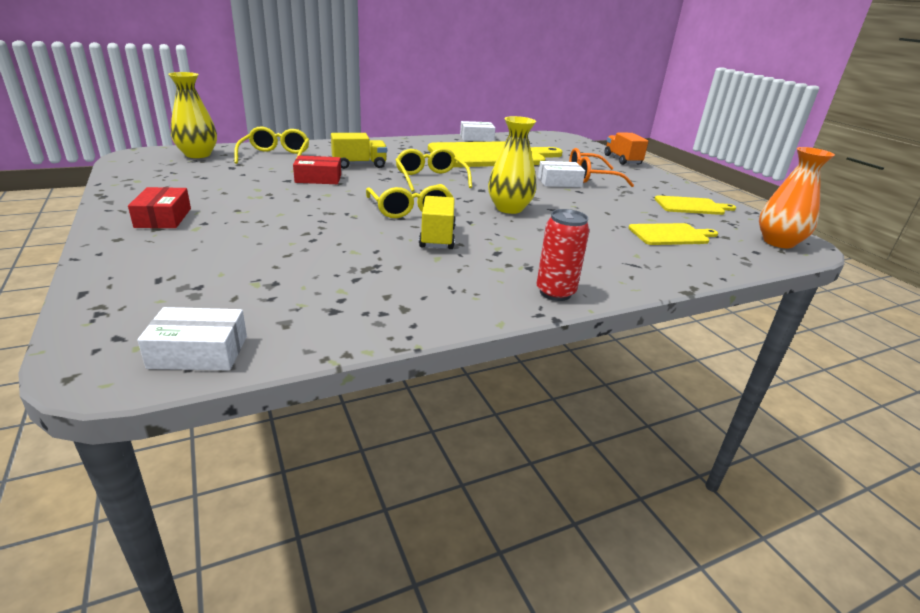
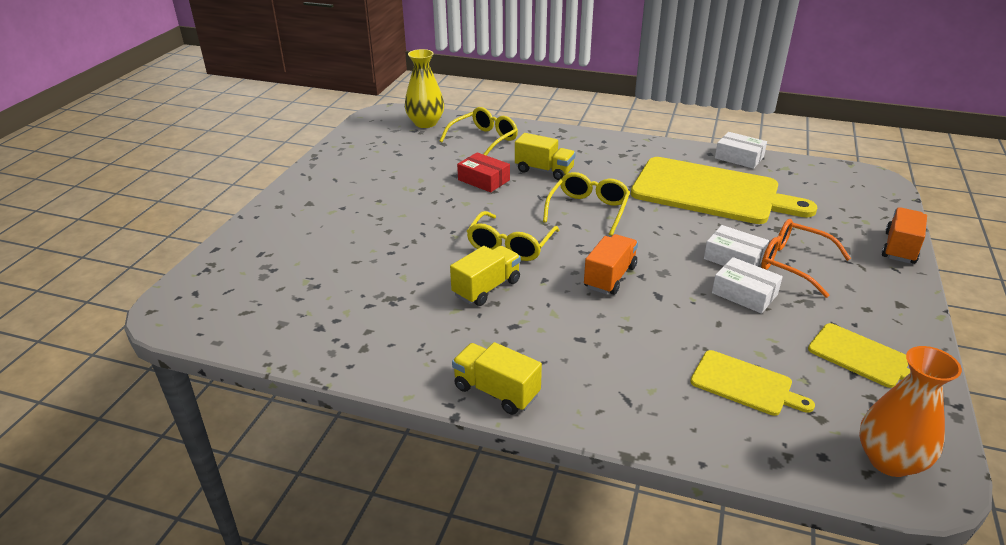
camera: 45 degrees right, 5 degrees up
(163, 218) = (324, 193): red box -> none
(198, 352) = (216, 324): white box -> white box (744, 294)
(509, 208) = (610, 277): yellow vase -> orange truck
(555, 292) = (496, 391): red can -> yellow truck

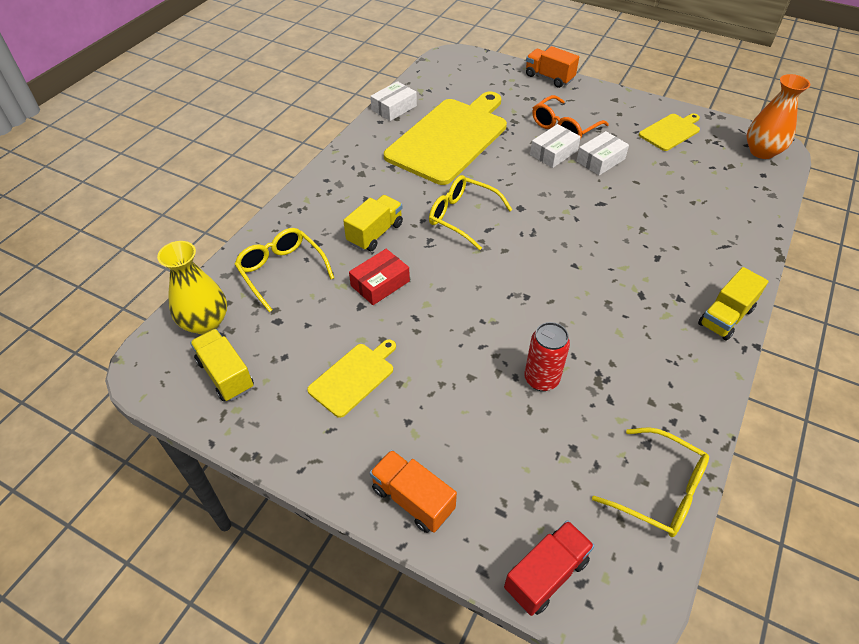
camera: 80 degrees left, 15 degrees up
(205, 276) = (546, 574): none -> red truck
(389, 266) = (541, 379): none -> red can
(486, 288) = (586, 306): yellow truck -> yellow truck (226, 375)
(510, 246) = (516, 280): yellow glasses -> yellow glasses (660, 491)
(610, 277) = (574, 224): orange truck -> orange truck (413, 499)
(745, 384) = (702, 187): yellow cutting board -> yellow cutting board (353, 377)

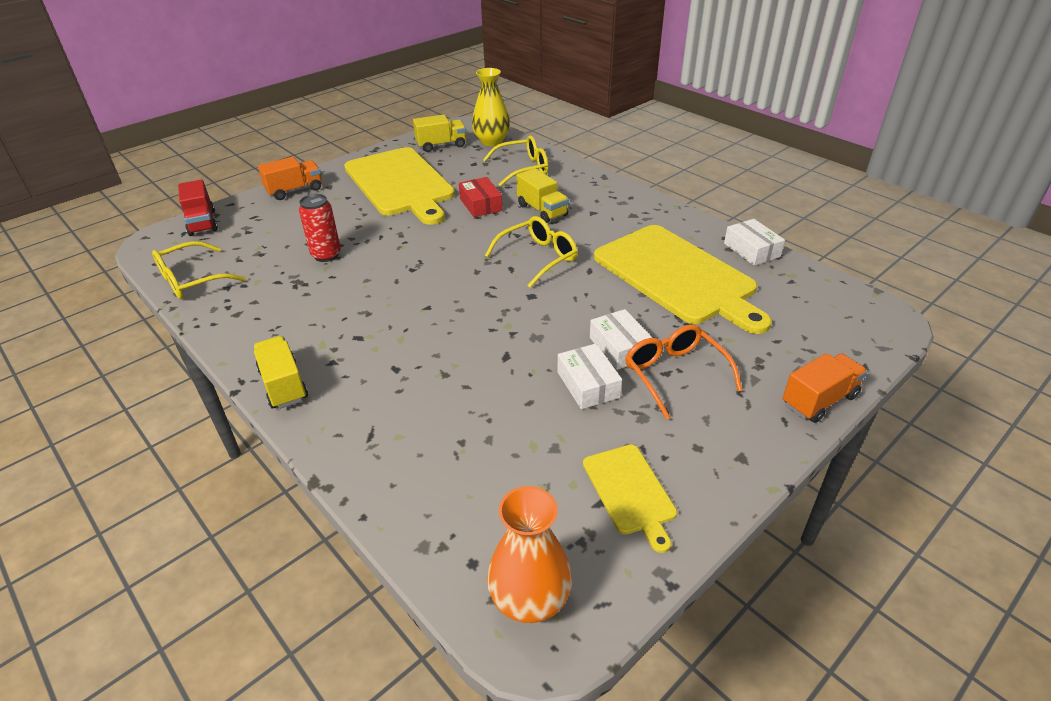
camera: 110 degrees right, 10 degrees down
(353, 377) = (400, 184): yellow cutting board -> yellow cutting board, size x2.11

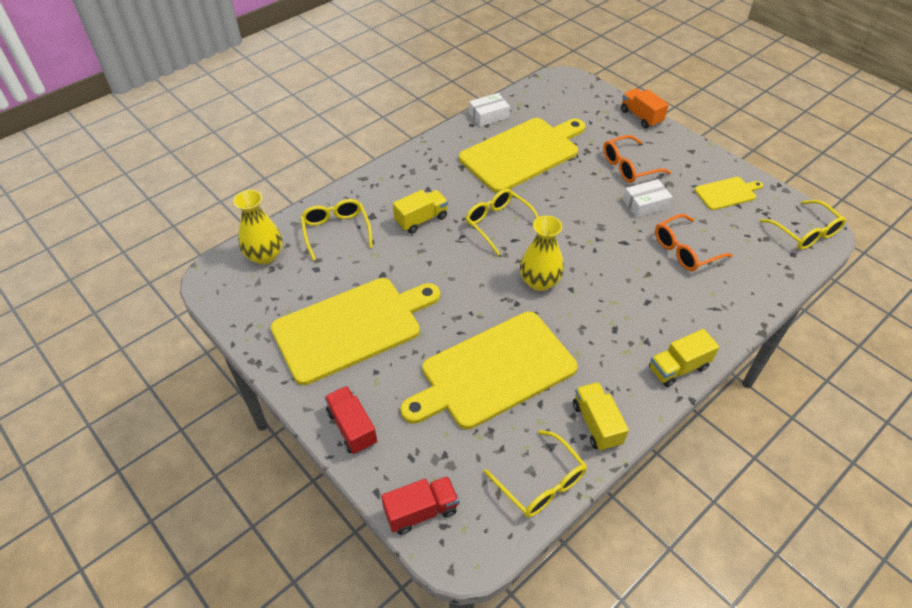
camera: 90 degrees left, 10 degrees up
(295, 190) = (352, 427): orange truck -> red truck
(326, 255) = (493, 371): red can -> yellow cutting board
(441, 145) = (262, 298): yellow truck -> yellow truck (596, 424)
(442, 285) = (539, 282): none -> yellow vase
(480, 204) = (405, 261): red box -> none
(488, 416) = (684, 250): none -> orange glasses
(530, 599) = (805, 233): orange vase -> yellow glasses
(620, 347) = (606, 187): white box -> none

